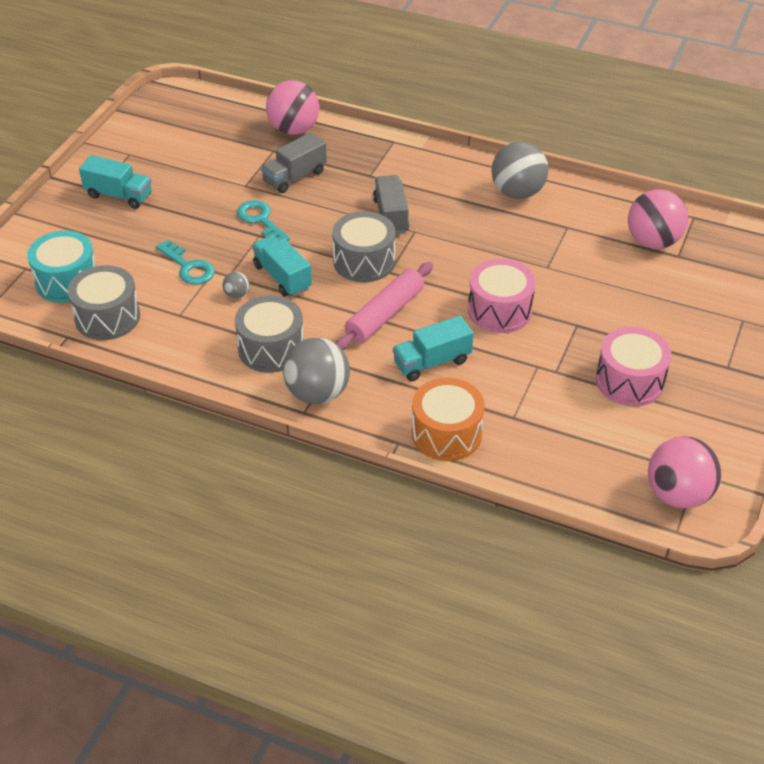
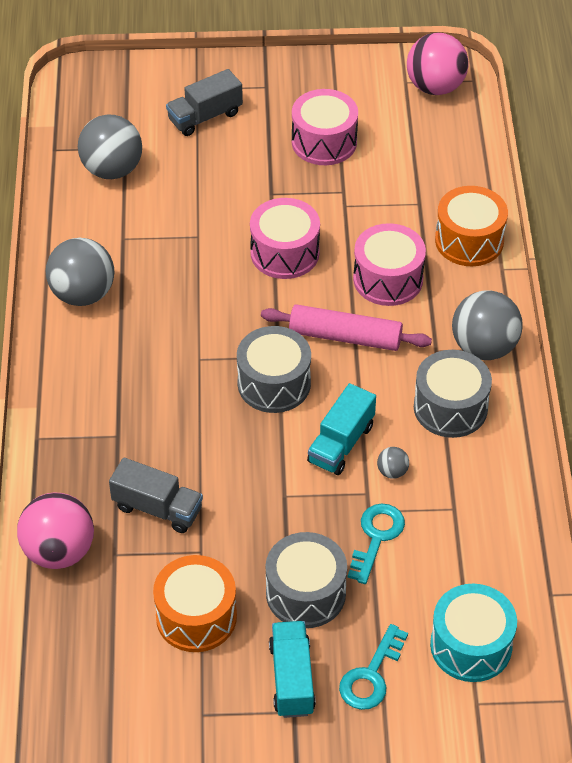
camera: 115 degrees left, 5 degrees up
(107, 317) = (499, 573): grey drum -> grey drum (305, 593)
(198, 170) = (196, 616): none -> orange drum
(260, 220) = (257, 506): turquoise key -> turquoise key (371, 675)
(391, 215) = (183, 389): grey truck -> grey truck (205, 117)
(432, 362) = (388, 279): turquoise truck -> pink drum
(653, 241) = (112, 170): pink ball -> grey ball

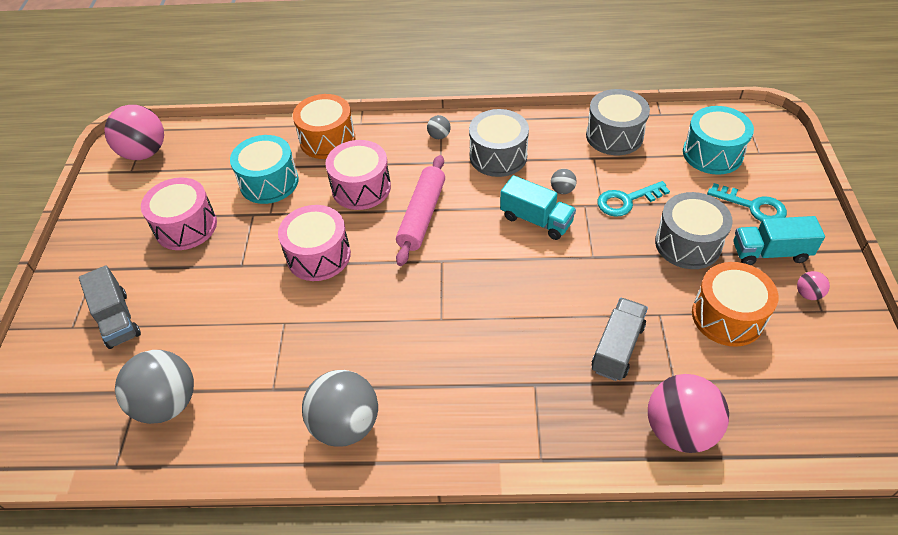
camera: 85 degrees left, 0 degrees up
(227, 705) = (808, 294): none -> pink ball
(274, 383) = (472, 263): grey drum -> grey drum (614, 135)
(376, 537) = (626, 201): turquoise key -> turquoise key turned 45 degrees counterclockwise
(393, 198) = (269, 182): none -> turquoise drum
(484, 347) = (439, 136): grey ball -> grey ball, size x0.44

